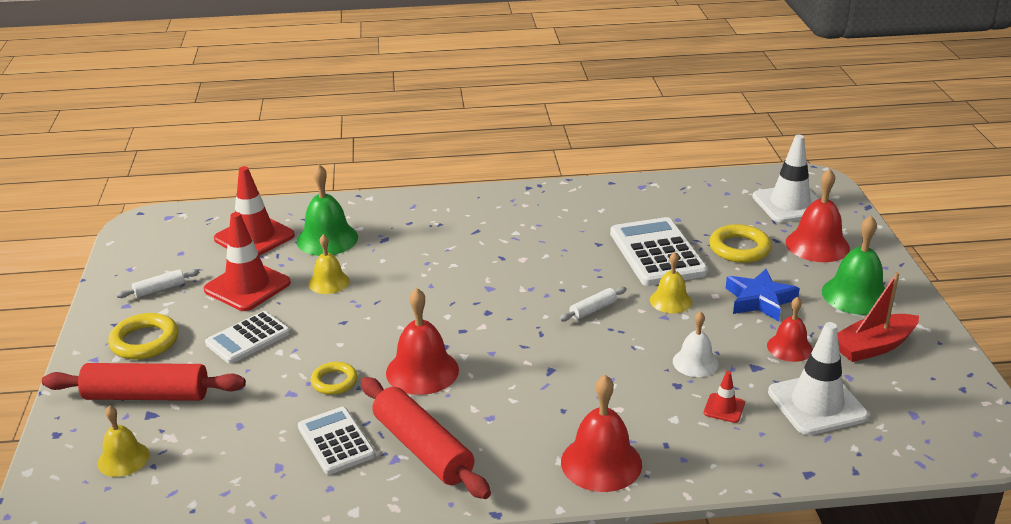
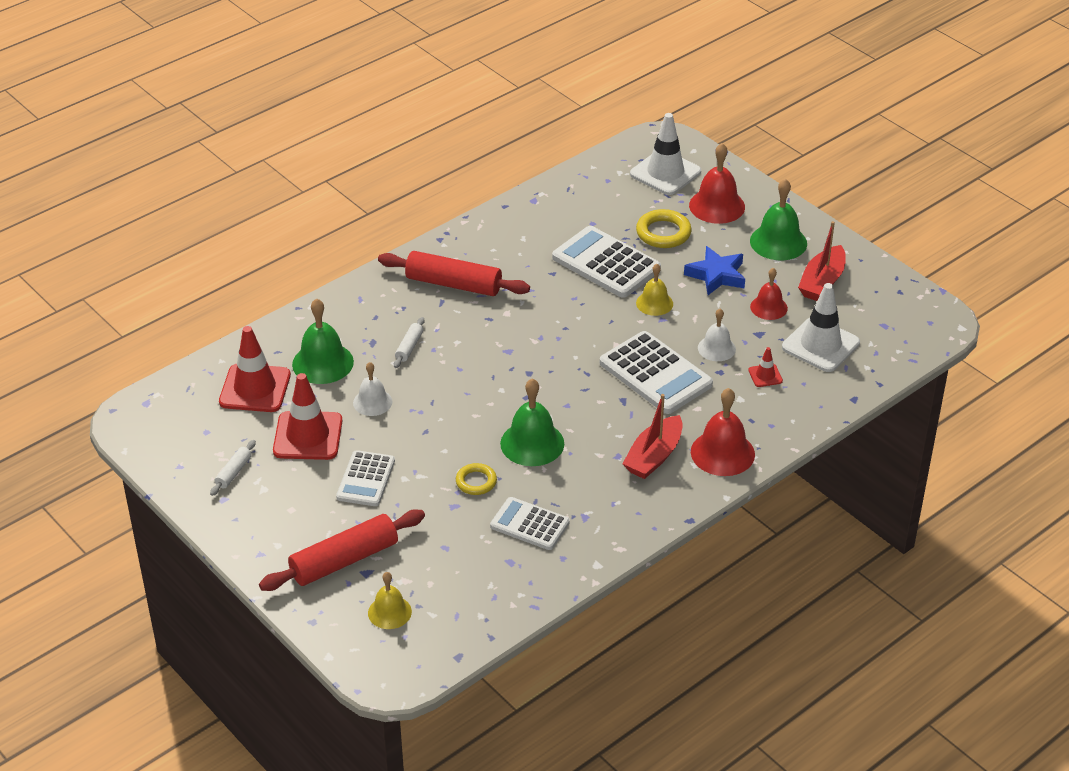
camera: 35 degrees left, 10 degrees up
(144, 341) = (283, 520): yellow ring -> none
(329, 282) = (372, 402): yellow bell -> white bell
(422, 371) = (532, 443): red bell -> green bell
(422, 449) = (596, 500): red rolling pin -> red rolling pin (453, 284)
(525, 434) = (654, 456): none -> red boat
(593, 310) = (605, 336): white rolling pin -> white rolling pin (409, 347)
(607, 360) = (655, 374): none -> white calculator

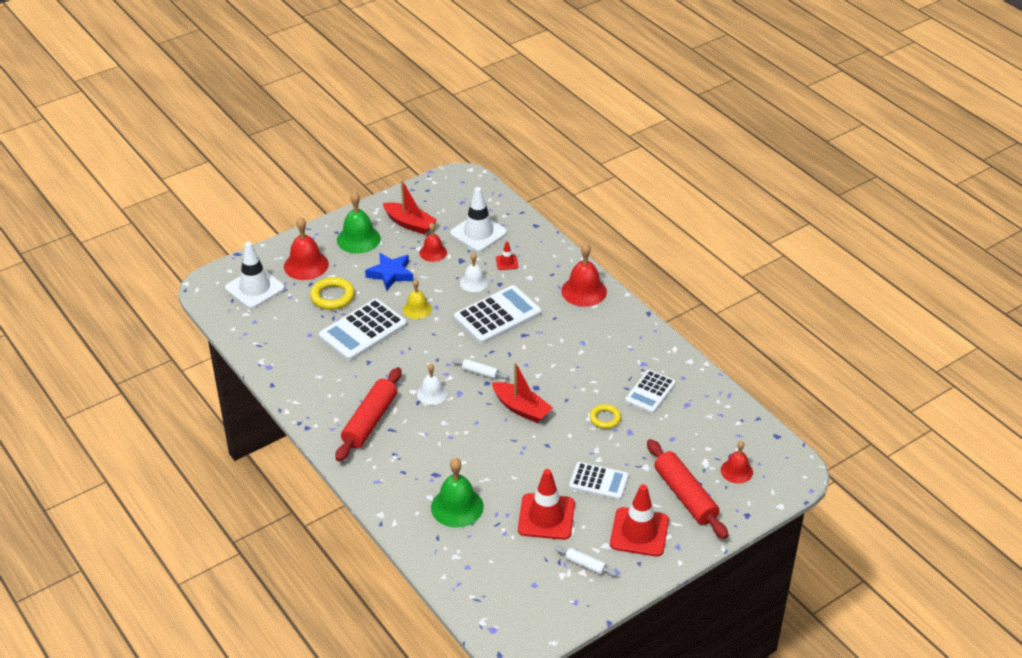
camera: 85 degrees left, 0 degrees up
(255, 388) = (483, 552): red traffic cone -> red traffic cone (639, 532)
(372, 402) = (510, 476): white bell -> white bell (432, 393)
(389, 612) = (736, 471): yellow bell -> red bell
(409, 347) = (445, 451): white rolling pin -> white rolling pin (480, 373)
(532, 443) = (566, 386): green bell -> none
(654, 456) = (585, 324): red boat -> red boat (521, 408)

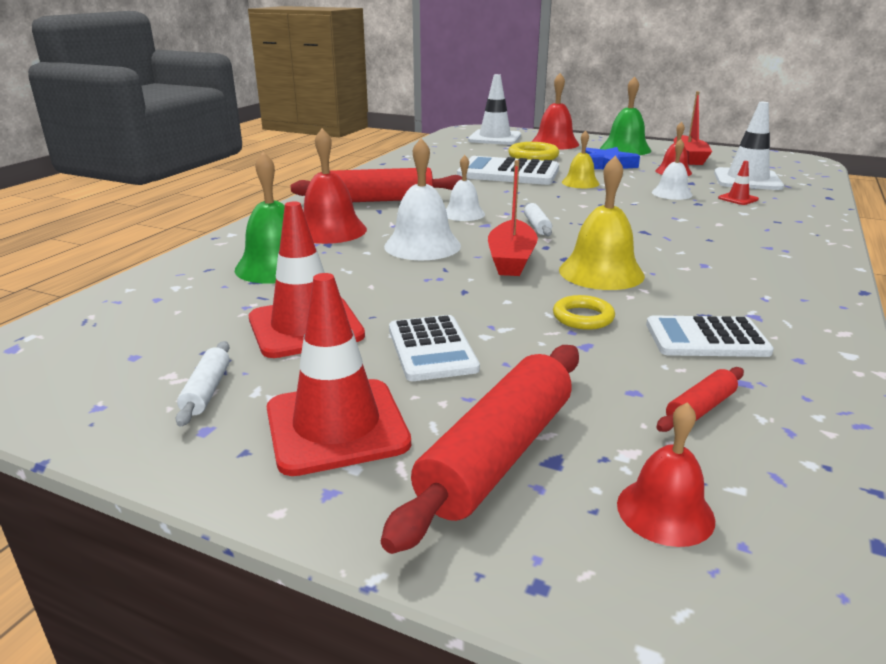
camera: 60 degrees right, 15 degrees down
(472, 435) = (422, 246): none -> white bell
(497, 315) = (646, 213): white calculator -> none
(563, 384) = (601, 272): none -> yellow bell
(584, 291) = (795, 243): red bell -> red bell (330, 230)
(694, 428) = (700, 409): none -> red rolling pin

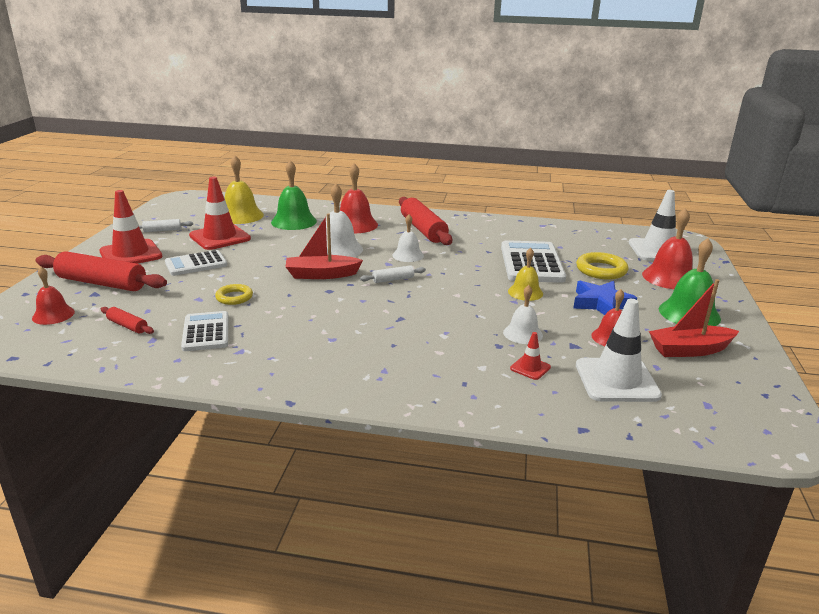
camera: 75 degrees right, 0 degrees up
(601, 272) = (306, 302): yellow bell -> yellow bell (241, 215)

